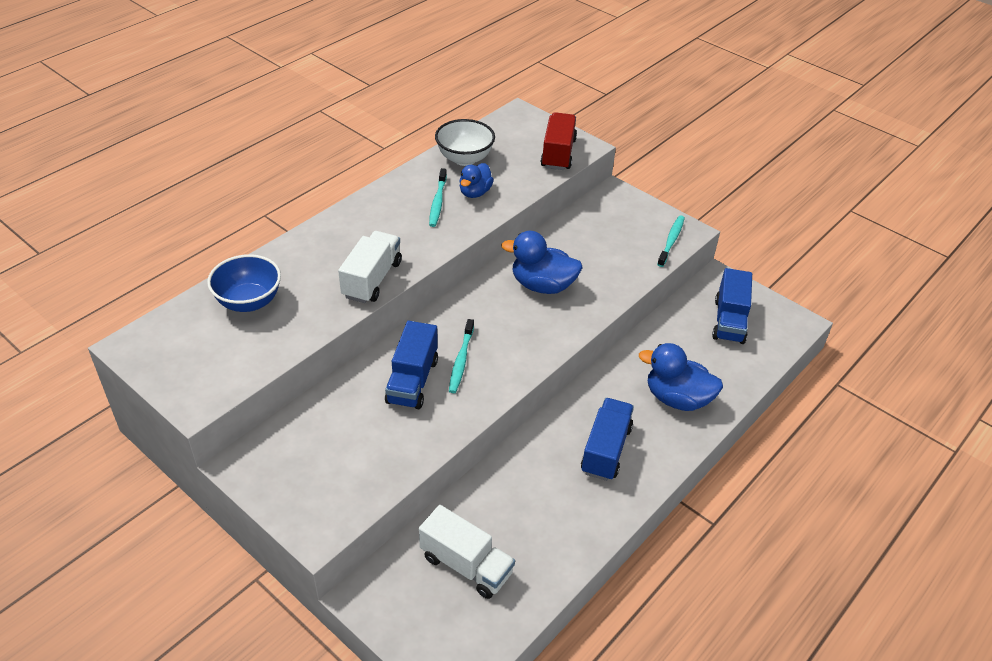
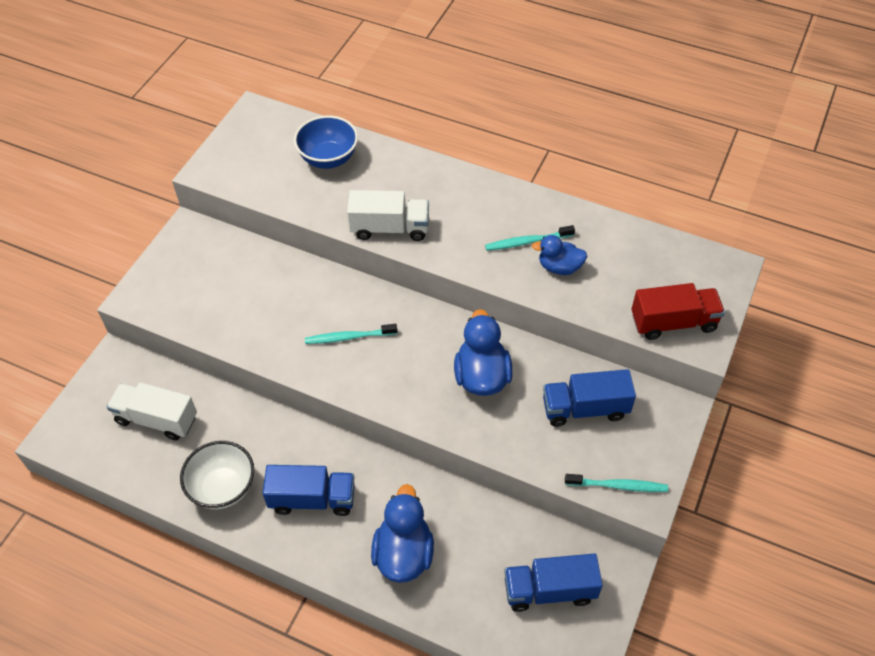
camera: 75 degrees right, 10 degrees up
(412, 381) = (311, 309): blue truck -> blue truck (585, 408)
(464, 158) = (613, 242): white bowl -> white bowl (223, 488)
(466, 565) = (157, 419): white truck -> white truck turned 90 degrees clockwise

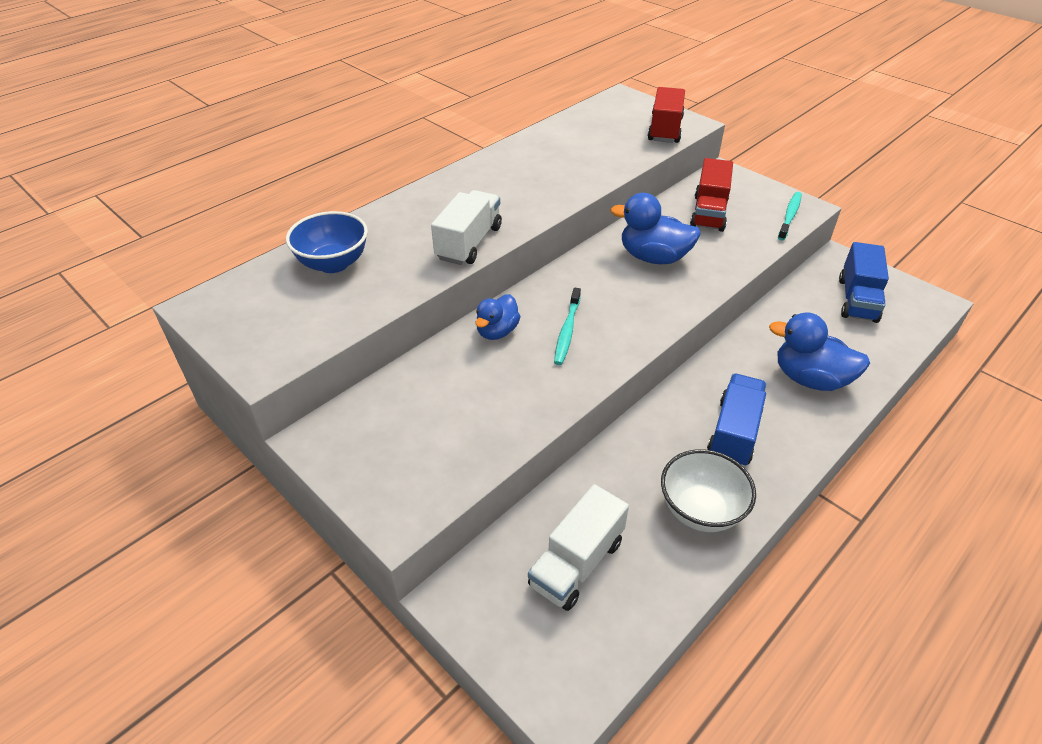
camera: 70 degrees left, 10 degrees down
(527, 242) = (540, 172): turquoise toothbrush -> none
(559, 267) = (579, 163): blue duck -> blue duck (497, 331)
(585, 408) = (709, 213): blue truck -> red truck

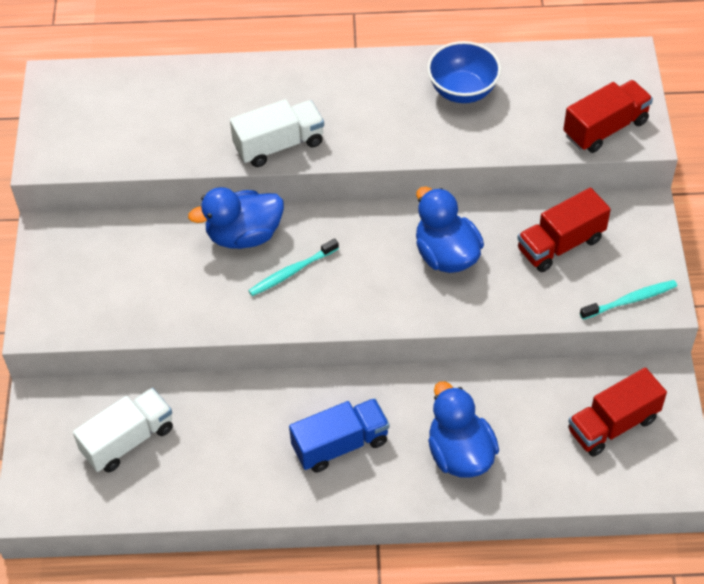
camera: 45 degrees right, 10 degrees up
(333, 263) = (168, 99): blue bowl -> blue bowl (462, 91)
(497, 331) = (244, 235): blue duck -> blue duck, size x1.58
(576, 563) = (128, 440): white truck -> white truck turned 150 degrees clockwise
(700, 510) = (243, 474): white bowl -> none
(857, 300) = (613, 424): blue truck -> red truck

